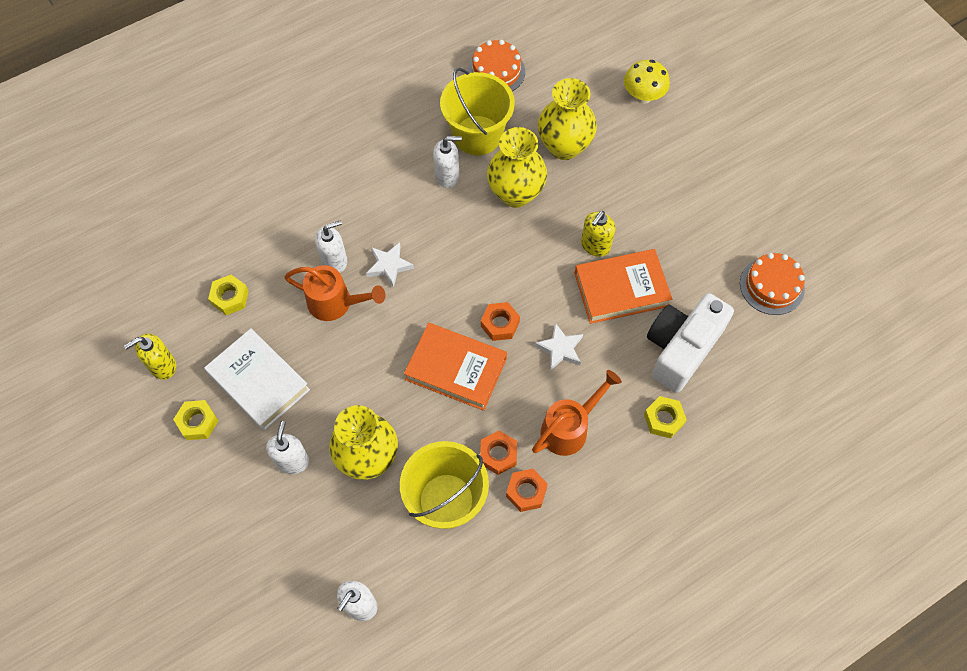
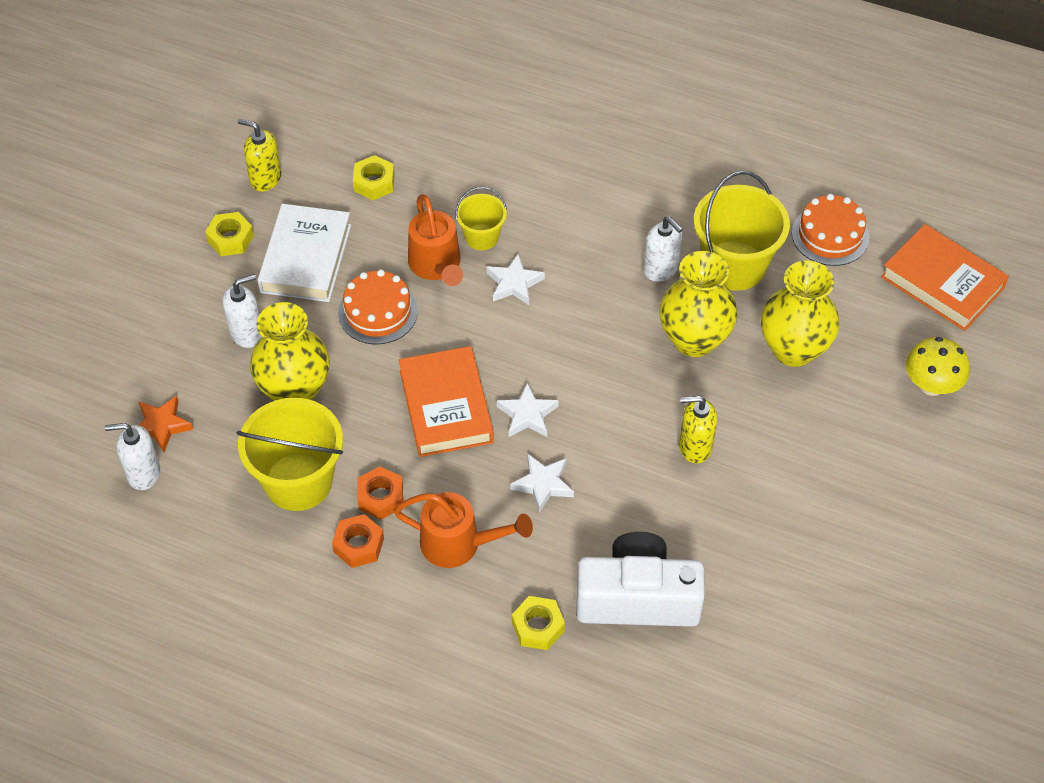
camera: 55 degrees right, 10 degrees down
(328, 568) = (161, 426): none -> orange star
(334, 261) = (481, 237): white soap dispenser -> yellow bucket
(500, 324) = (527, 415): orange nut -> white star
(621, 289) = (662, 501): orange book -> orange book (942, 283)
(772, 286) = (796, 648): orange cake -> orange cake (378, 312)

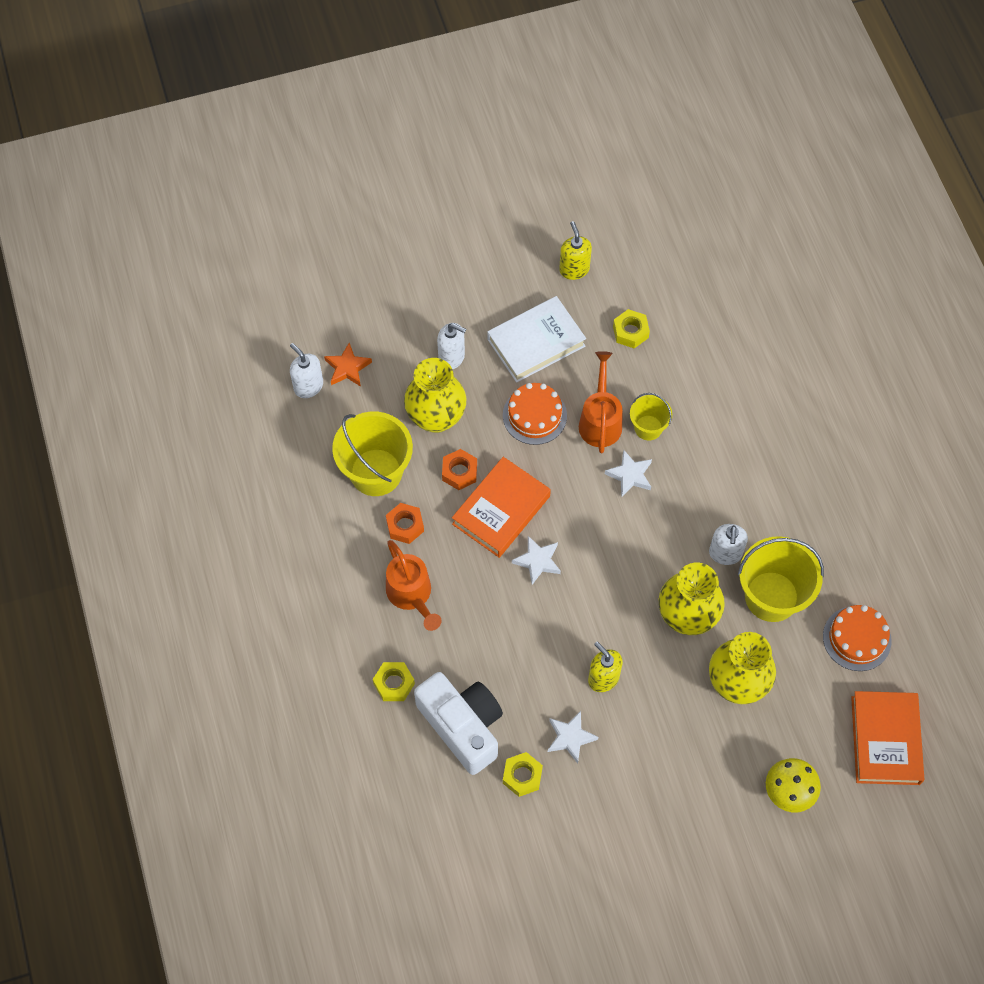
camera: 50 degrees right, 10 degrees up
(230, 239) = (510, 290): yellow nut -> yellow nut (522, 776)
(358, 545) = (362, 540): orange nut -> orange nut (459, 472)
(436, 266) = (600, 420): orange watering can -> orange watering can turned 150 degrees clockwise
(543, 484) = (495, 609): white star -> white star (570, 737)

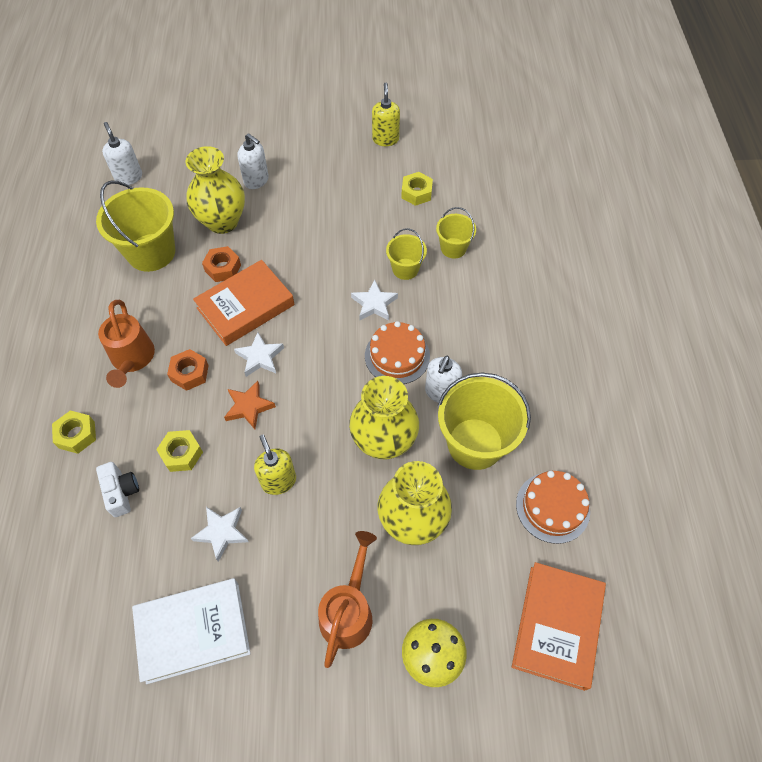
camera: 15 degrees right, 5 degrees down
(347, 368) = (167, 171): orange star -> orange star (249, 407)
(405, 526) = (155, 300): orange nut -> orange nut (190, 373)
(462, 726) = (121, 492): white camera -> white camera, size x0.49
(522, 776) = (157, 559): yellow nut -> yellow nut (181, 453)
(534, 415) = (308, 238): orange cake -> orange cake (397, 356)
(536, 343) = (332, 184): white book -> white book (193, 632)
(600, 420) = (364, 254): orange watering can -> orange watering can (348, 610)
(689, 391) = (453, 248): none -> yellow bucket

